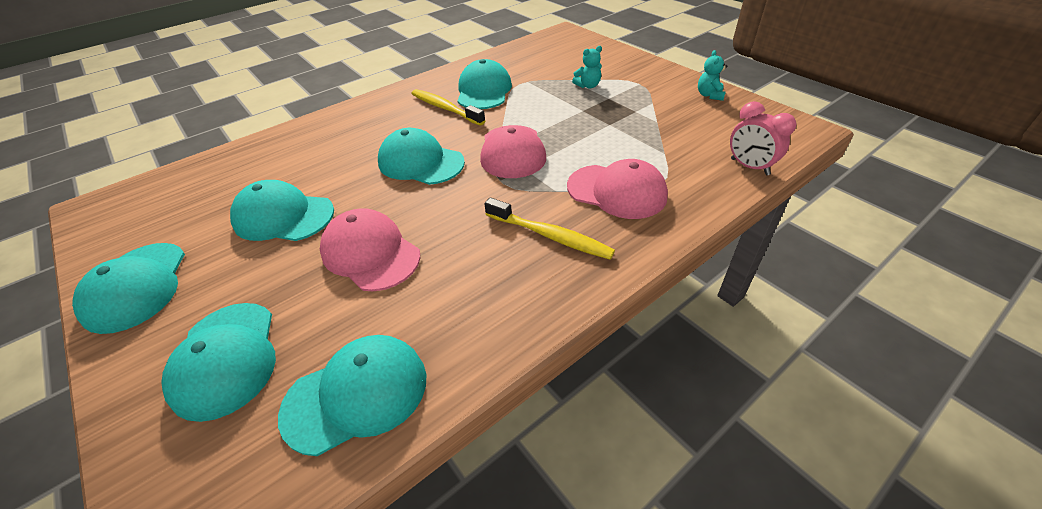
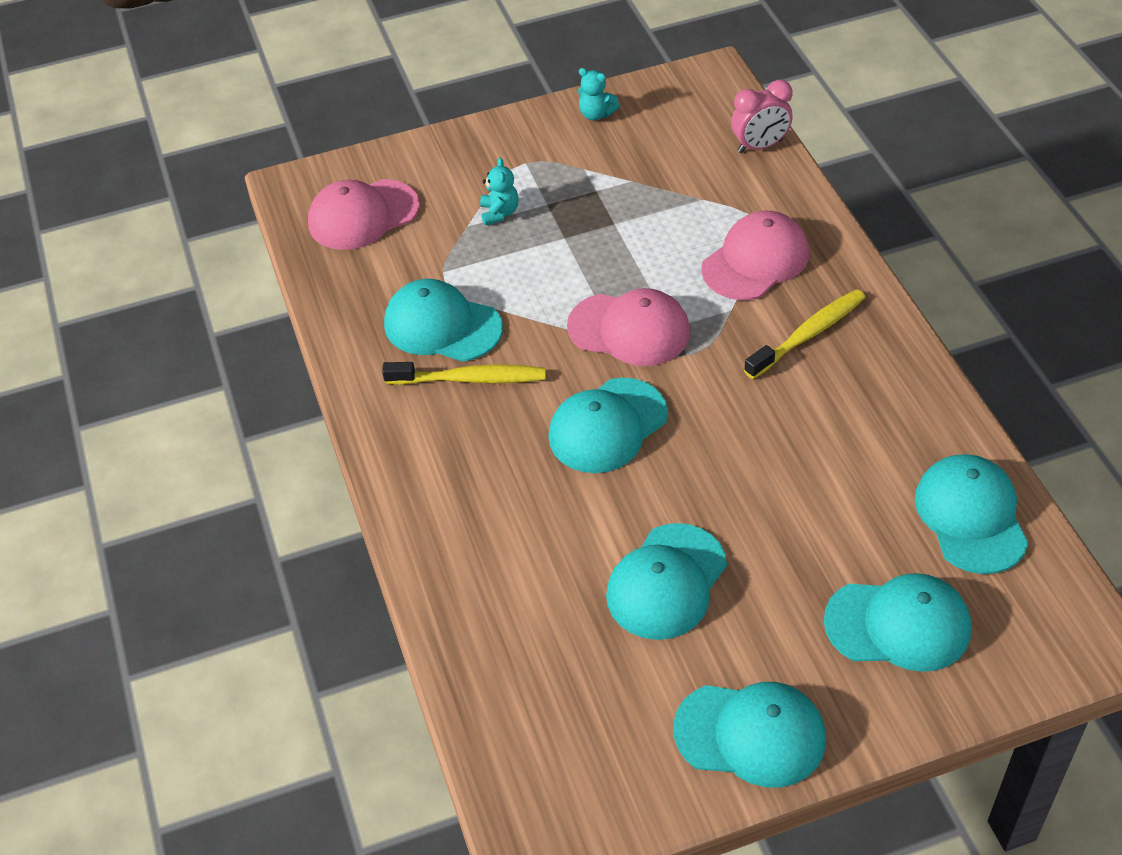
camera: 70 degrees left, 5 degrees up
(370, 253) = (777, 493): pink cap -> pink cap (363, 215)
(445, 108) = (470, 379): yellow toothbrush -> yellow toothbrush turned 150 degrees counterclockwise

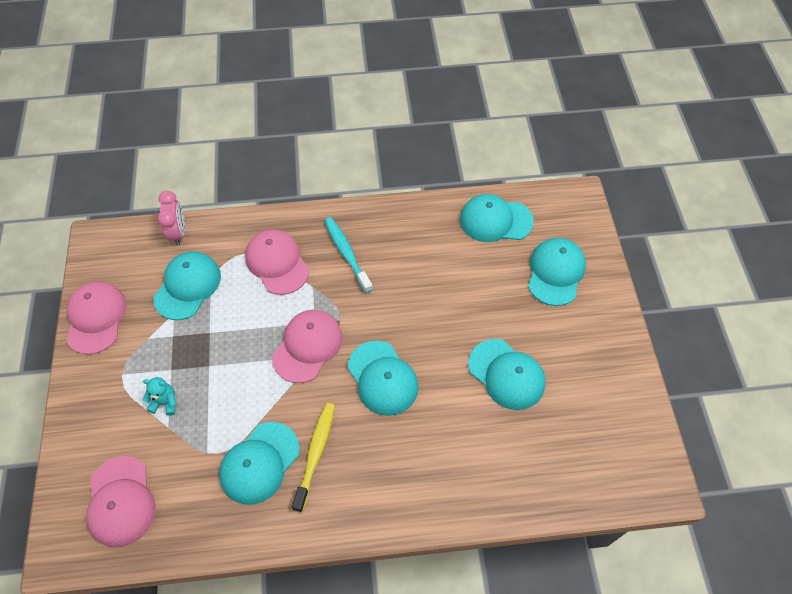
camera: 80 degrees left, 10 degrees up
(596, 114) = (96, 318): turquoise teddy bear -> pink cap
(750, 734) = (611, 358): turquoise cap -> turquoise cap (187, 286)
(808, 334) = (347, 253): yellow toothbrush -> turquoise toothbrush

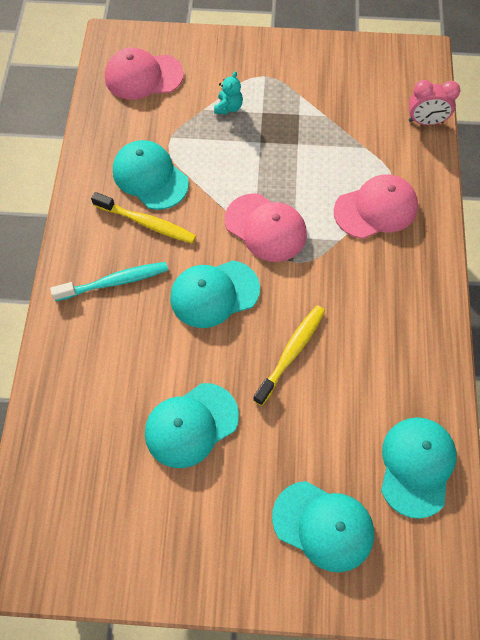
camera: 100 degrees right, 5 degrees up
(96, 318) = (329, 56): pink cap -> none
(187, 286) = (356, 127): turquoise cap -> none
(347, 253) = (381, 279): turquoise toothbrush -> turquoise toothbrush (114, 282)
(426, 310) = (291, 353): none -> yellow toothbrush

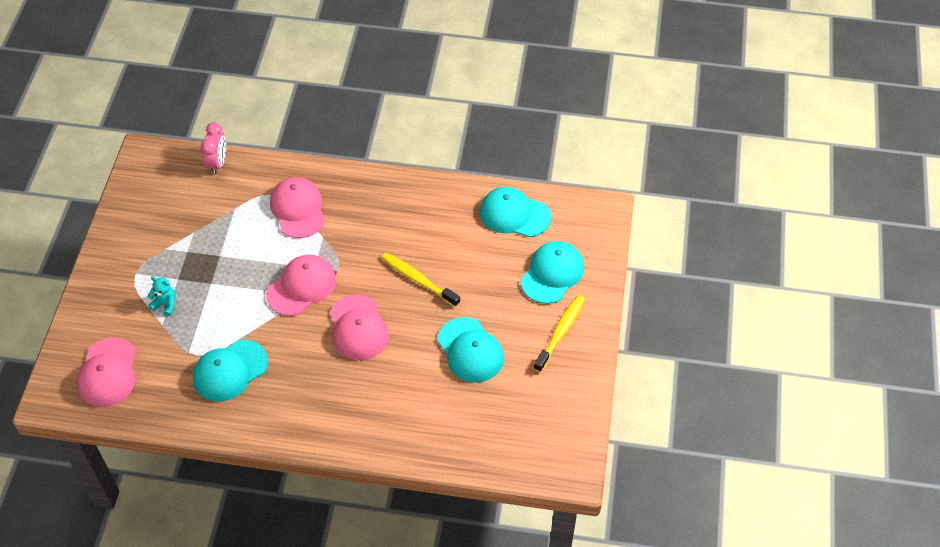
camera: 85 degrees left, 10 degrees down
(114, 282) = (335, 401): turquoise toothbrush -> none
(147, 223) = (279, 374): yellow toothbrush -> yellow toothbrush (560, 332)
(214, 294) = (358, 328): turquoise cap -> pink cap

